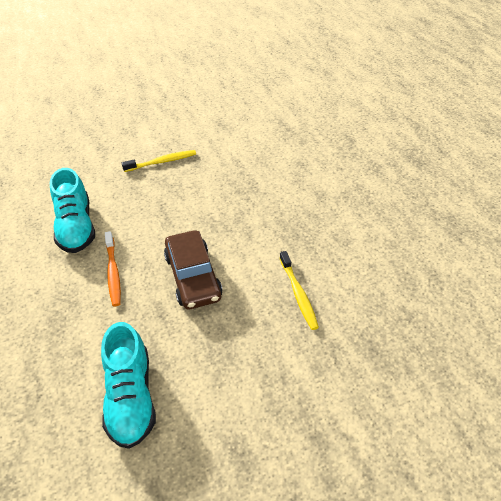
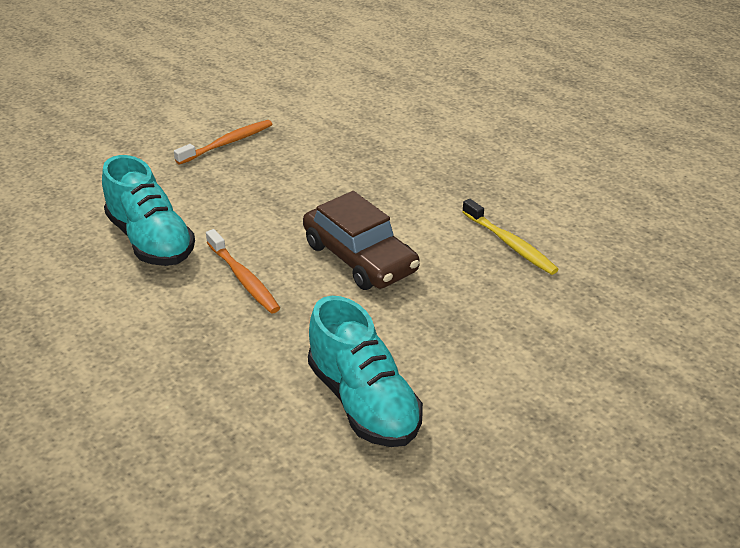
camera: 20 degrees left, 10 degrees down
(162, 162) = (227, 143): yellow toothbrush -> orange toothbrush

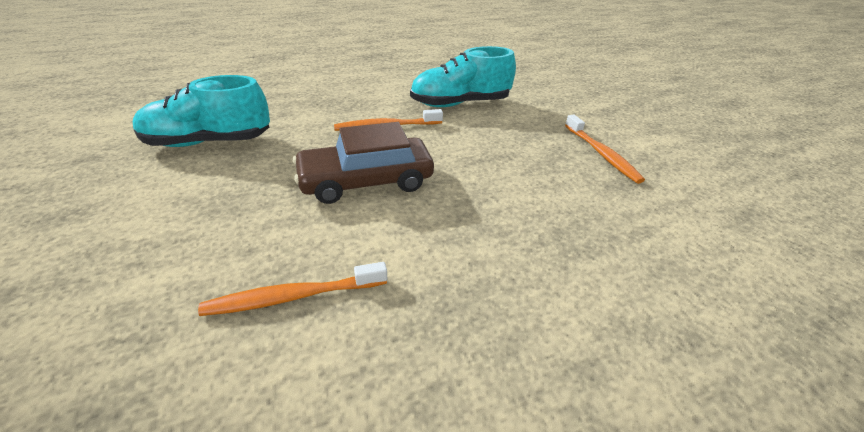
camera: 110 degrees right, 0 degrees up
(510, 244) = (293, 297): yellow toothbrush -> orange toothbrush

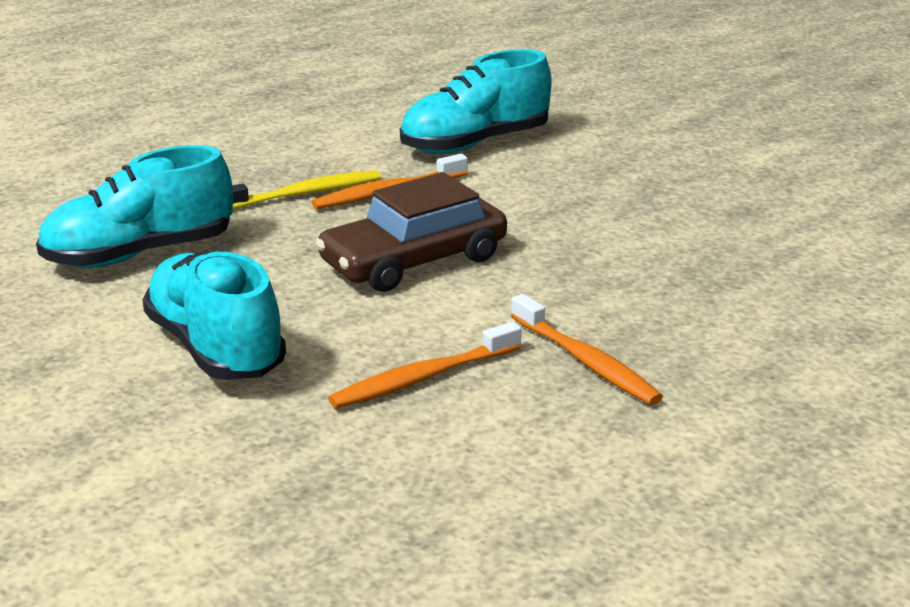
camera: 15 degrees left, 10 degrees down
(179, 228) = (216, 348): none -> turquoise shoe
(337, 119) = (304, 194): none -> yellow toothbrush
(602, 154) = (709, 178): orange toothbrush -> orange toothbrush (586, 361)

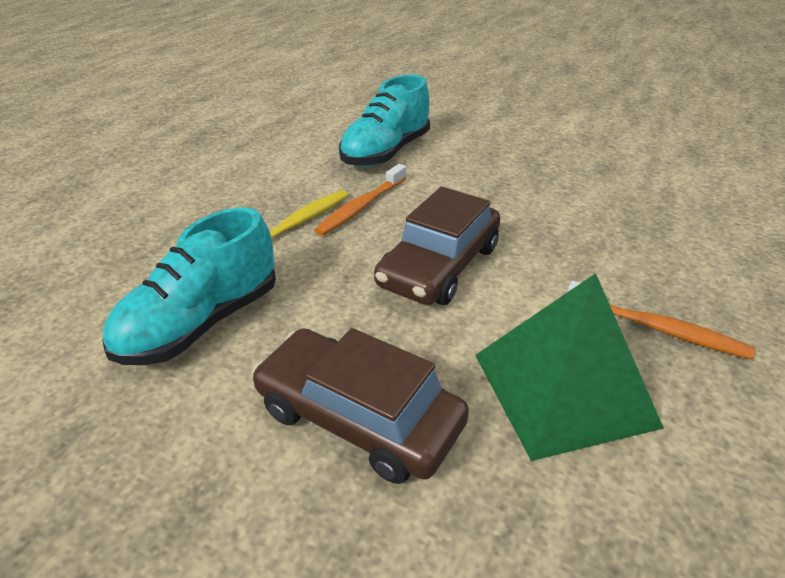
camera: 25 degrees left, 10 degrees up
(216, 348) = (358, 417): turquoise shoe -> brown car
(423, 378) = (563, 389): orange toothbrush -> green pyramid

